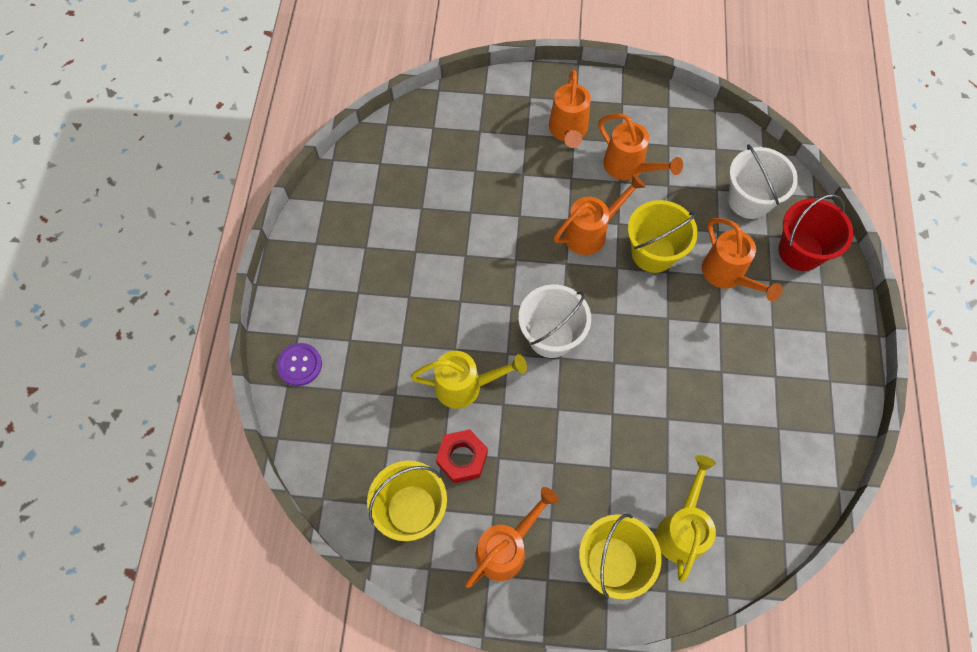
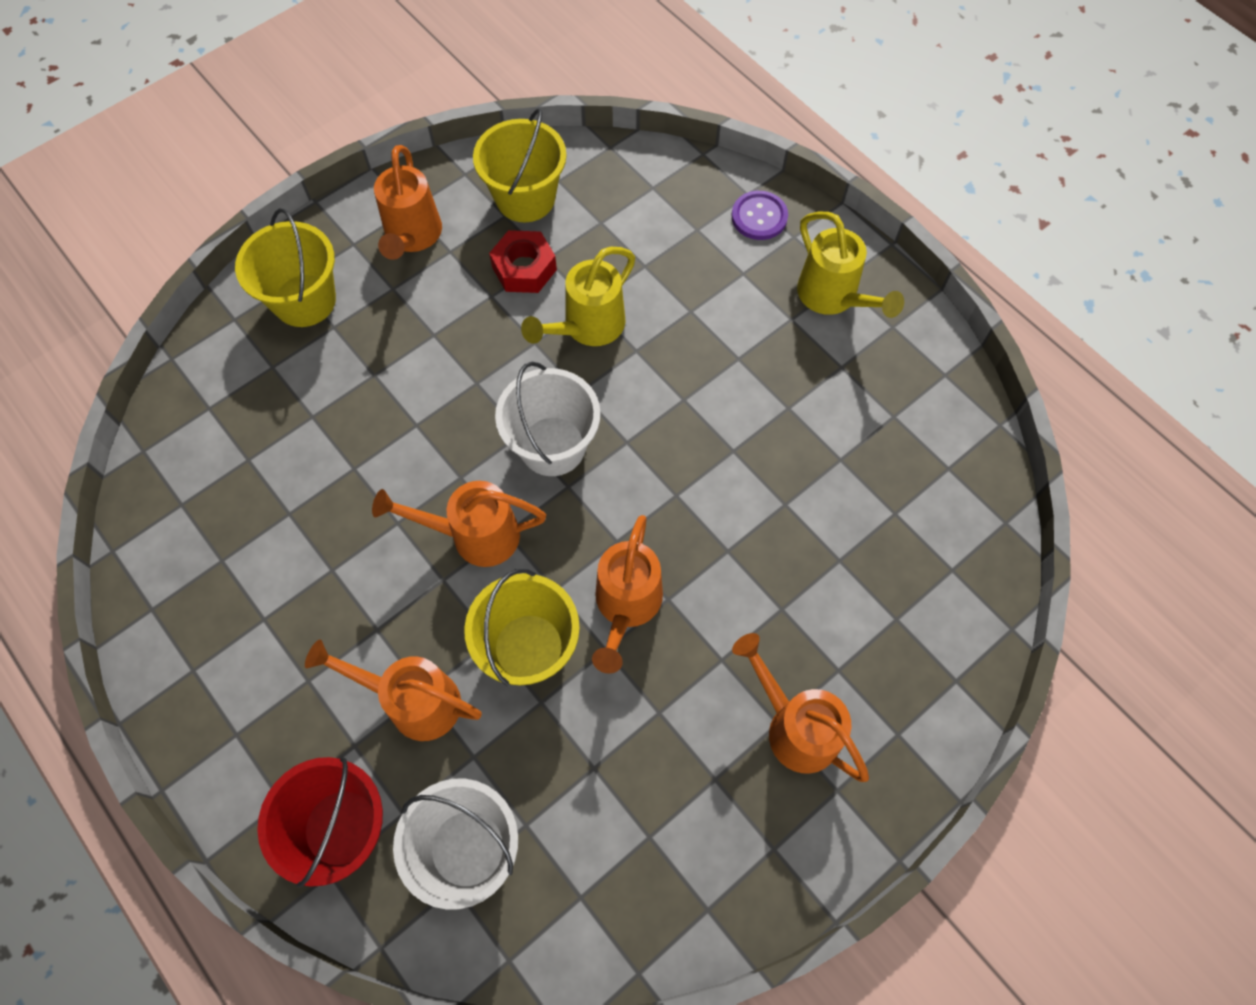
camera: 135 degrees right, 0 degrees up
(628, 167) = (667, 746): orange watering can -> orange watering can (475, 535)
(681, 529) = (257, 378): yellow watering can -> yellow watering can (832, 297)

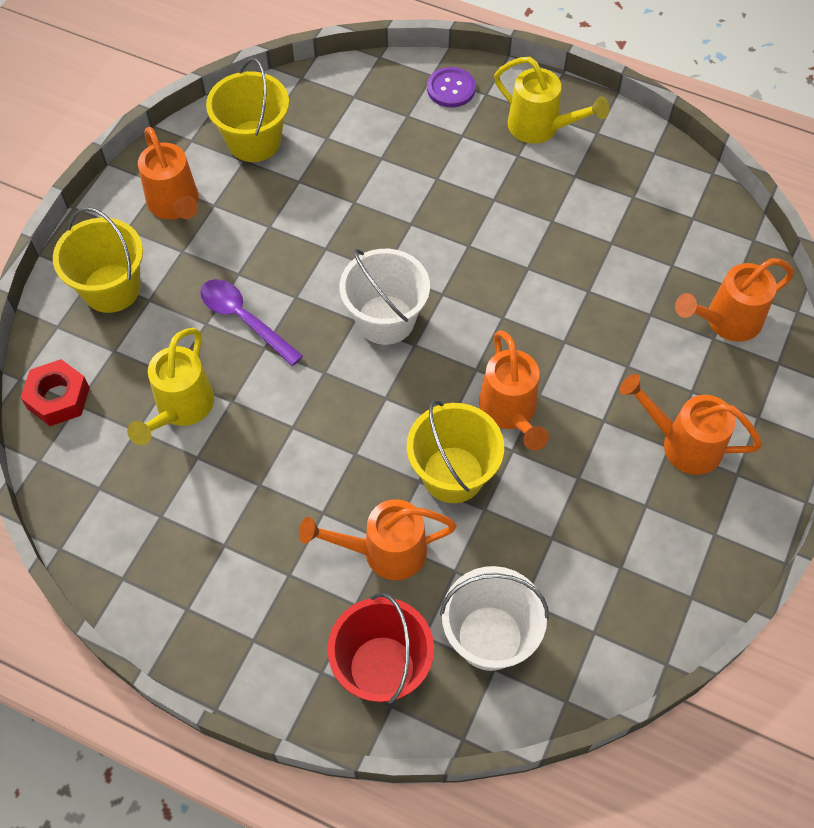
camera: 25 degrees left, 5 degrees down
(412, 386) = (244, 319): none -> purple spoon
(475, 535) = (362, 410): orange watering can -> orange watering can (726, 321)
(524, 268) = (284, 195): red nut -> red nut (58, 398)
(588, 327) = (362, 220): yellow watering can -> yellow watering can (181, 408)

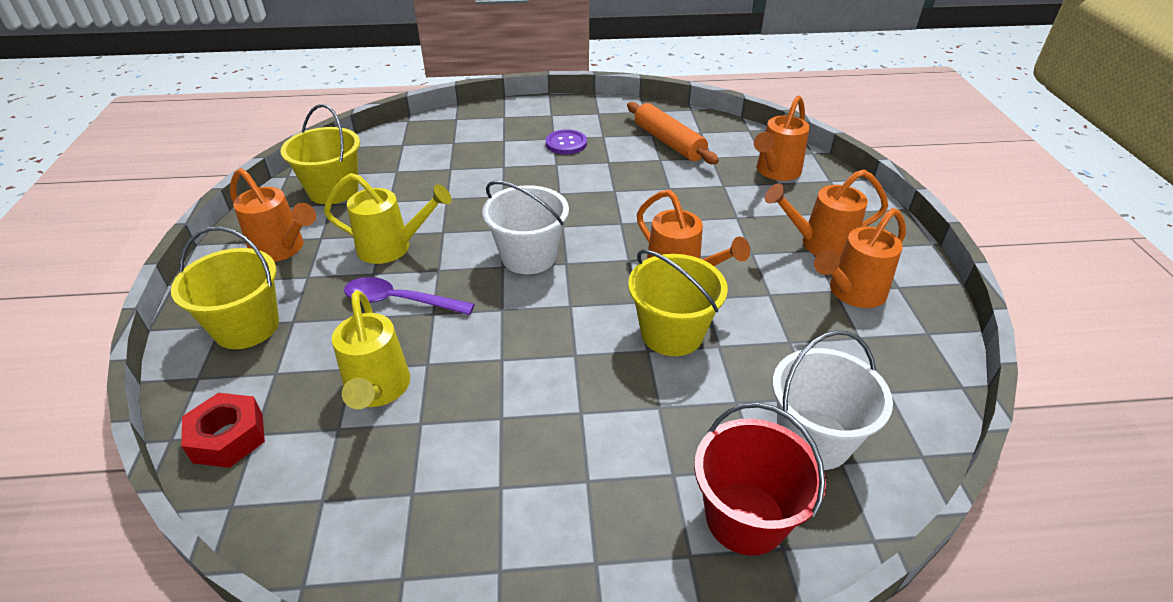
camera: 30 degrees left, 20 degrees down
(385, 552) = (663, 416): orange watering can -> orange watering can (852, 293)
(451, 89) = (475, 121): purple button -> purple button (566, 143)
(540, 127) = (557, 121): yellow watering can -> yellow watering can (392, 248)
(642, 219) = (669, 142): none -> orange rolling pin

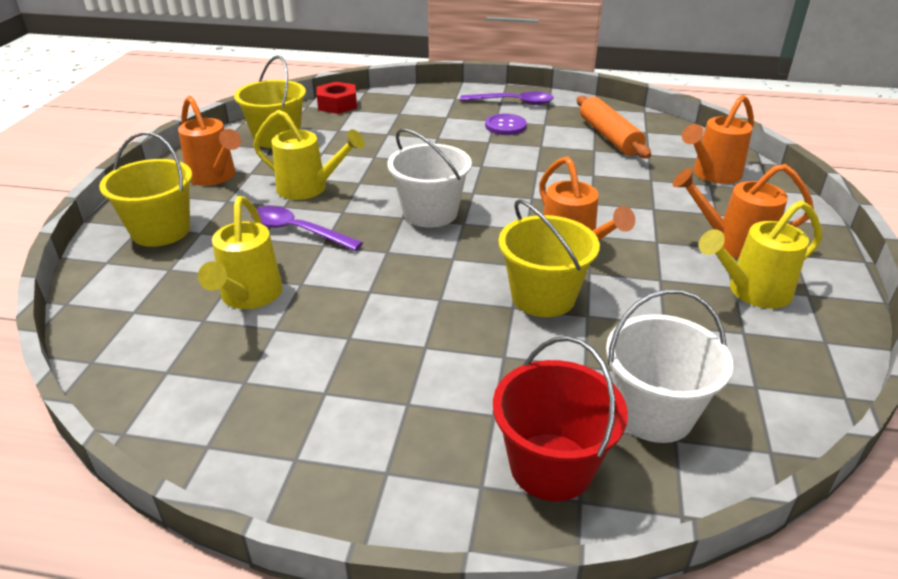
camera: 15 degrees right, 5 degrees down
(228, 437) = (111, 310): red nut -> red nut (337, 105)
(564, 115) = (513, 102): none -> purple spoon
(852, 293) = (752, 292): orange watering can -> yellow watering can

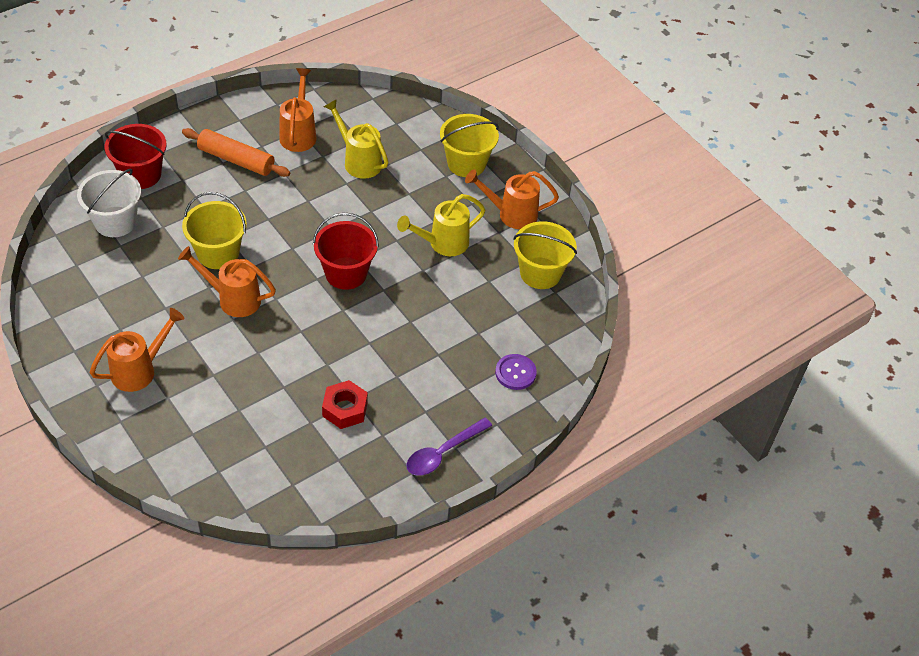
camera: 130 degrees right, 15 degrees up
(297, 231) = (398, 210): purple spoon -> none
(337, 105) = (567, 342): red nut -> red nut (345, 409)
(430, 213) = (346, 273): white bucket -> red bucket
(505, 126) = (408, 408): purple button -> purple button (515, 373)
(609, 136) = (315, 452): orange rolling pin -> orange rolling pin (236, 160)
(712, 174) = (198, 449): orange watering can -> orange watering can (299, 134)
(752, 292) = (107, 331): yellow watering can -> none

